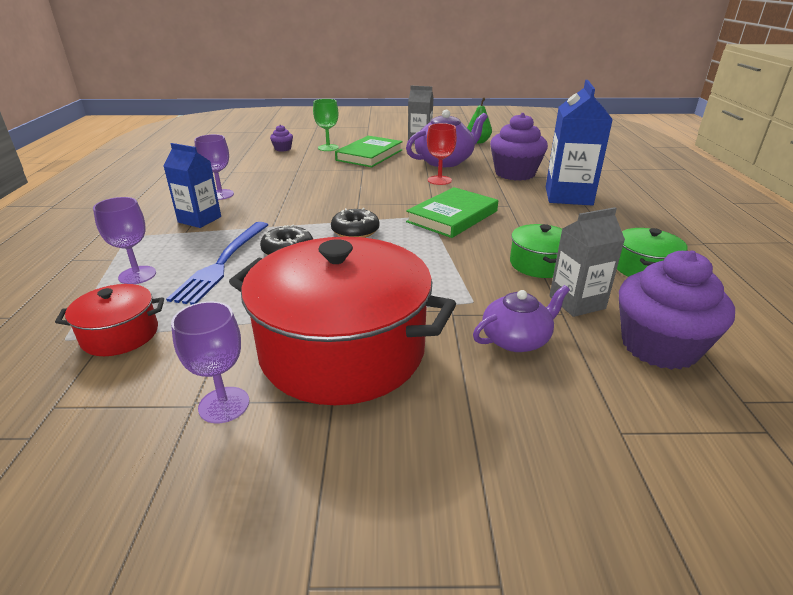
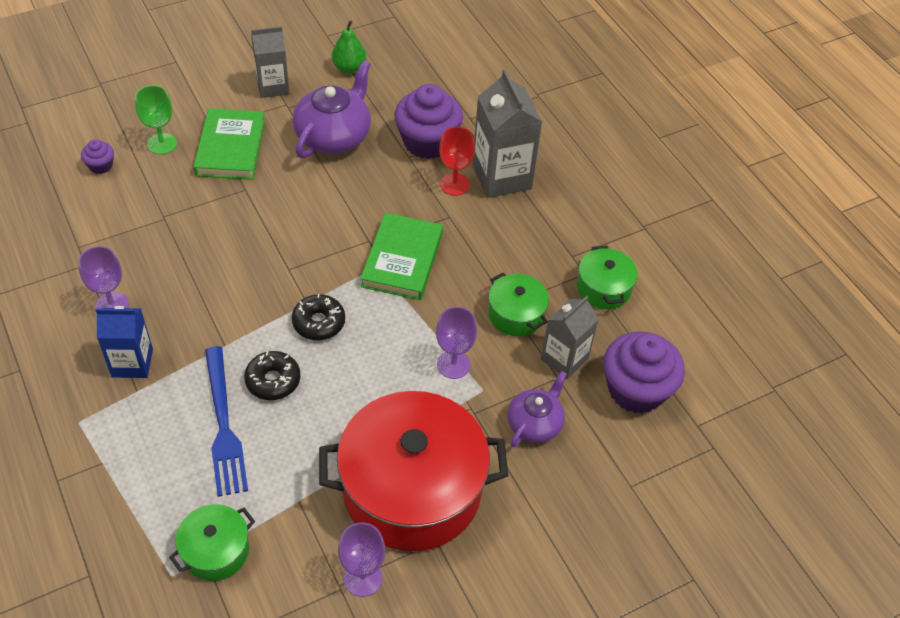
camera: 30 degrees left, 20 degrees up
(120, 335) = (216, 551): red pot -> green pot
(137, 275) = (154, 475): purple goblet -> purple goblet (453, 364)
(439, 180) = (350, 186): red goblet -> red goblet (454, 184)
(568, 196) = (501, 177): blue carton -> grey carton

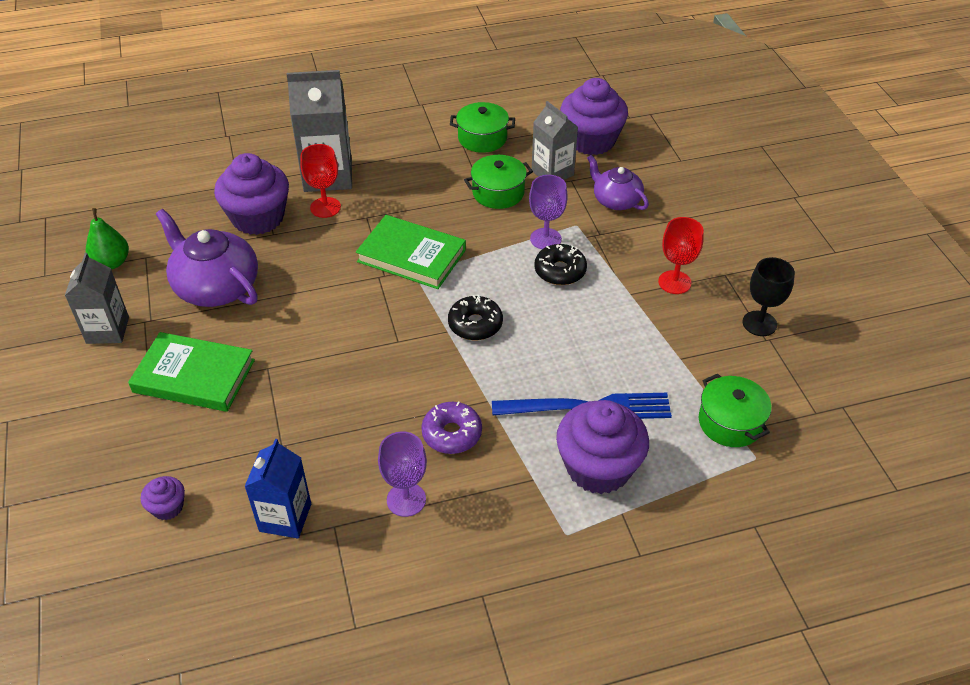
camera: 75 degrees left, 5 degrees down
(132, 363) = (494, 482): blue carton -> blue carton (285, 517)
(152, 439) = (598, 467): none -> purple cupcake
(162, 144) = (156, 441): green goblet -> none
(184, 325) = (452, 434): none -> purple donut
(273, 380) = (540, 365): black donut -> black donut (560, 271)
(363, 578) = (759, 323): purple goblet -> black goblet
(412, 490) = (674, 282): red pot -> red goblet

